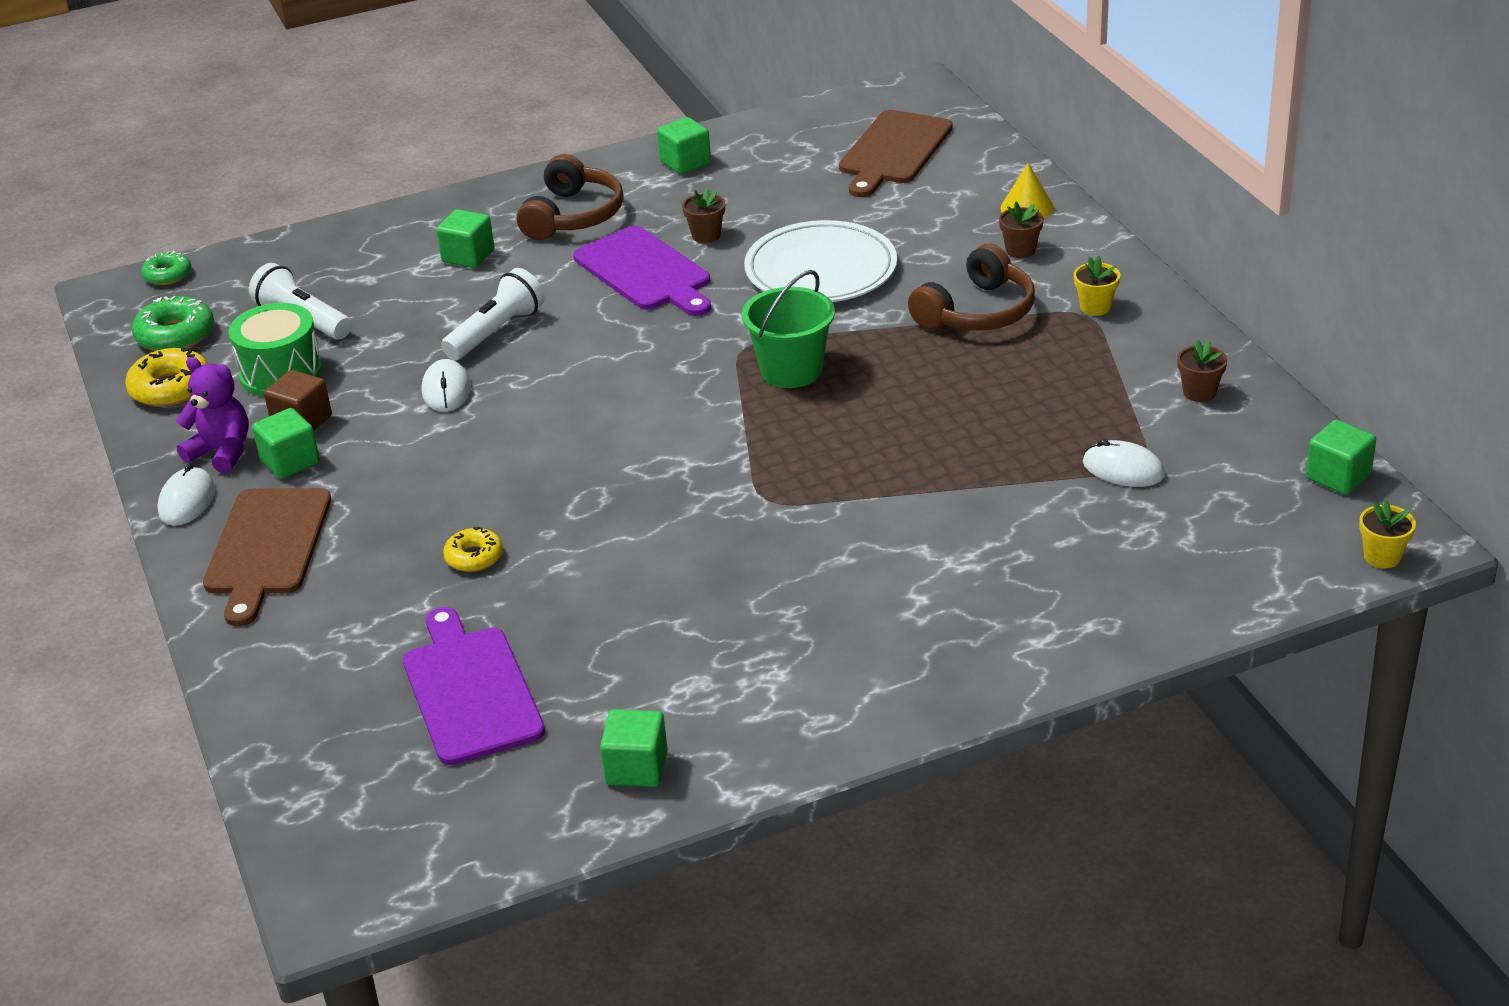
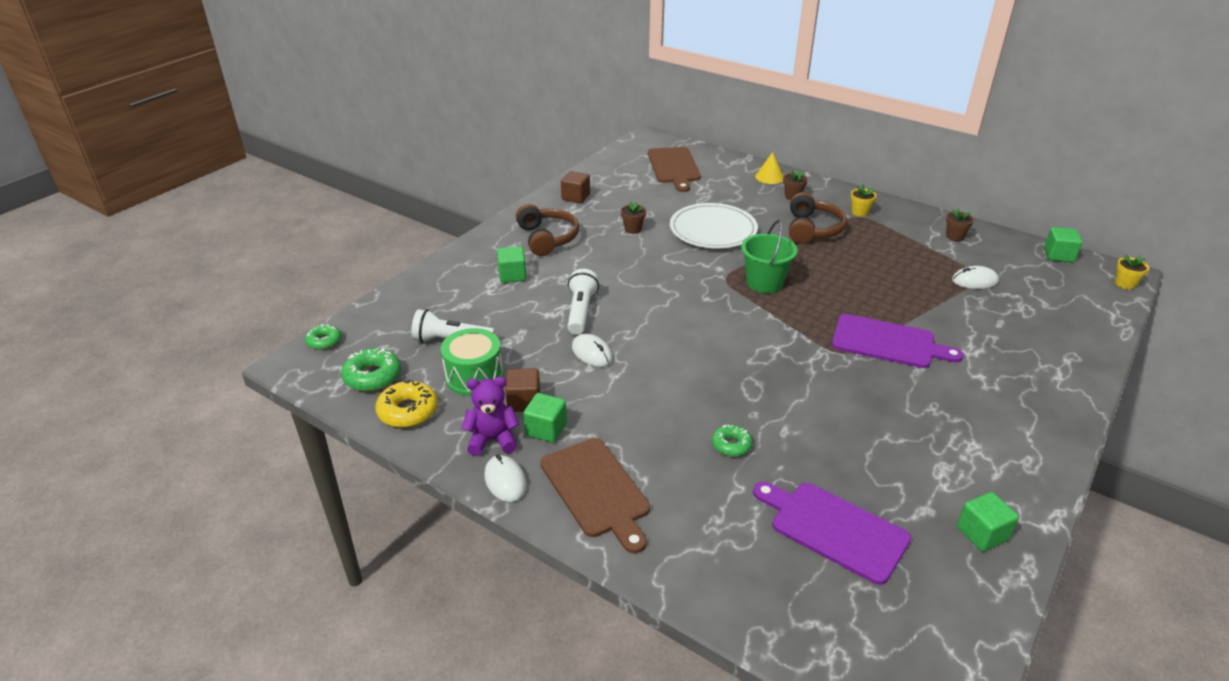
camera: 35 degrees left, 0 degrees up
(474, 557) = (731, 445): yellow donut -> green donut
(645, 272) = (624, 256): purple cutting board -> purple cutting board (888, 342)
(685, 163) = (575, 197): green cube -> brown cube

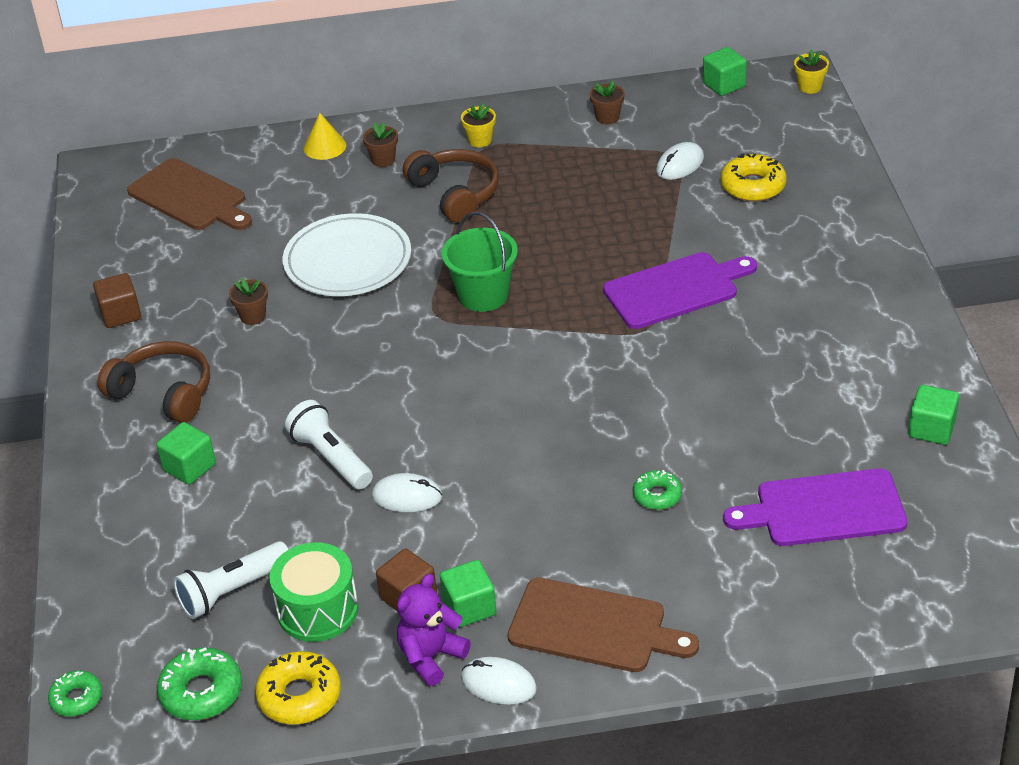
camera: 40 degrees left, 5 degrees up
(1014, 316) = (753, 186): none -> yellow donut

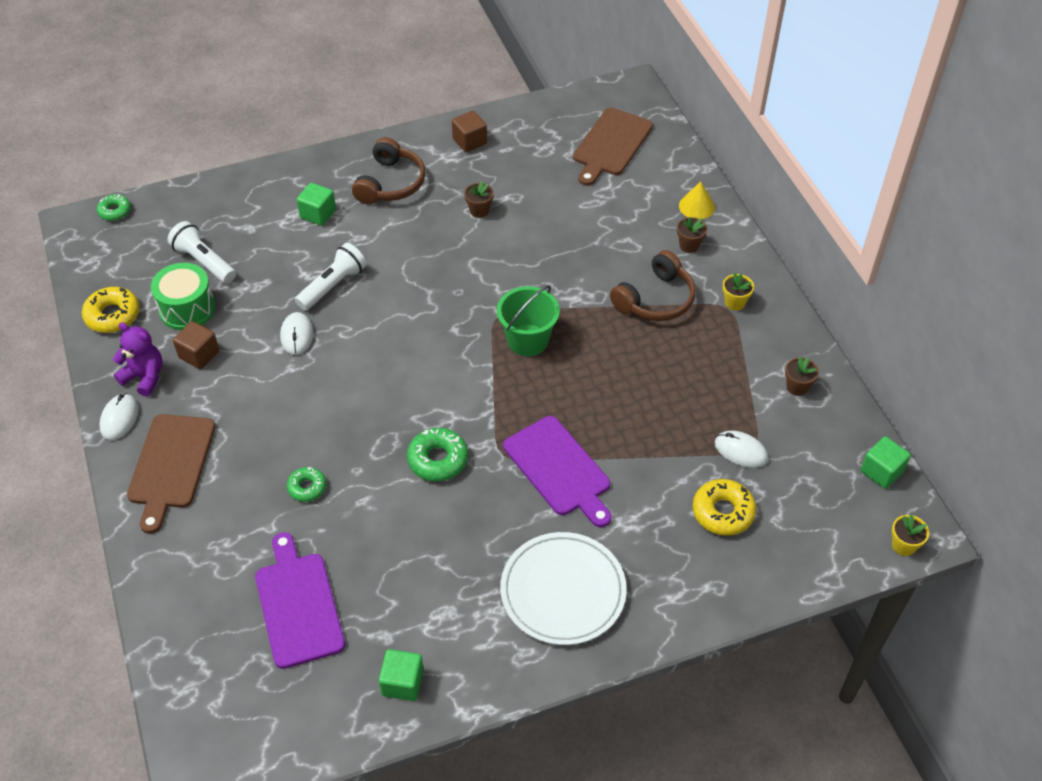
camera: 75 degrees right, 10 degrees up
(201, 692) = (118, 267): green donut -> green donut (438, 460)
(348, 261) = (554, 250): white plate -> white plate (563, 591)
(469, 607) = (189, 390): green cube -> none

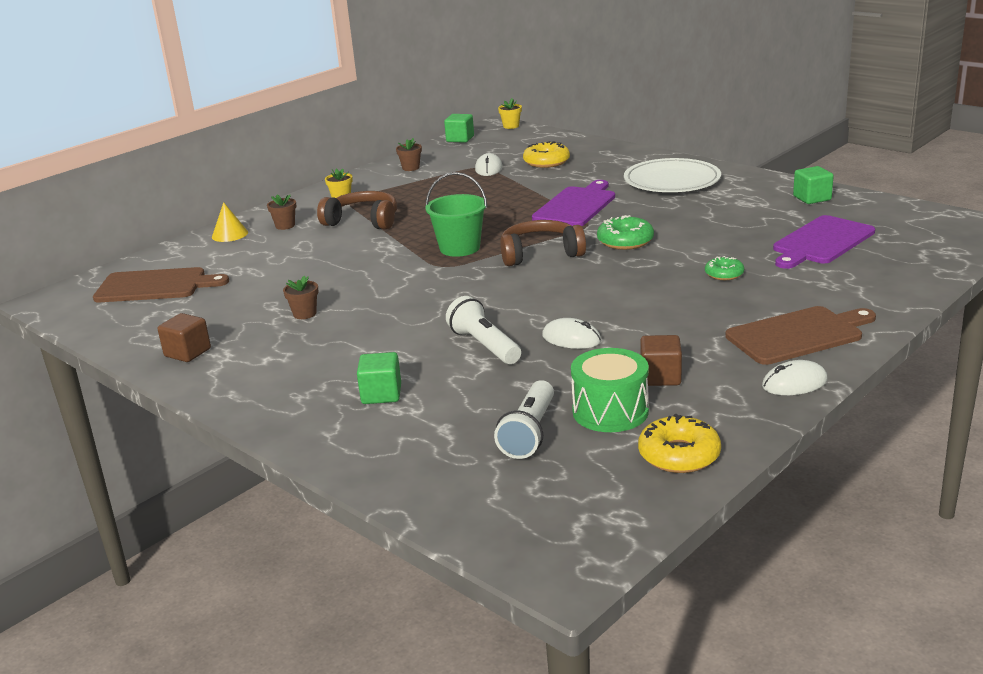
camera: 115 degrees left, 25 degrees down
(115, 211) = (508, 548): green donut -> none
(144, 377) = (729, 393): purple teddy bear -> none
(297, 335) = (571, 338): white mouse -> white mouse turned 60 degrees clockwise
(333, 286) = (484, 346): white flashlight -> white flashlight turned 45 degrees clockwise
(390, 183) = (294, 371): brown headphones -> brown headphones (540, 254)

